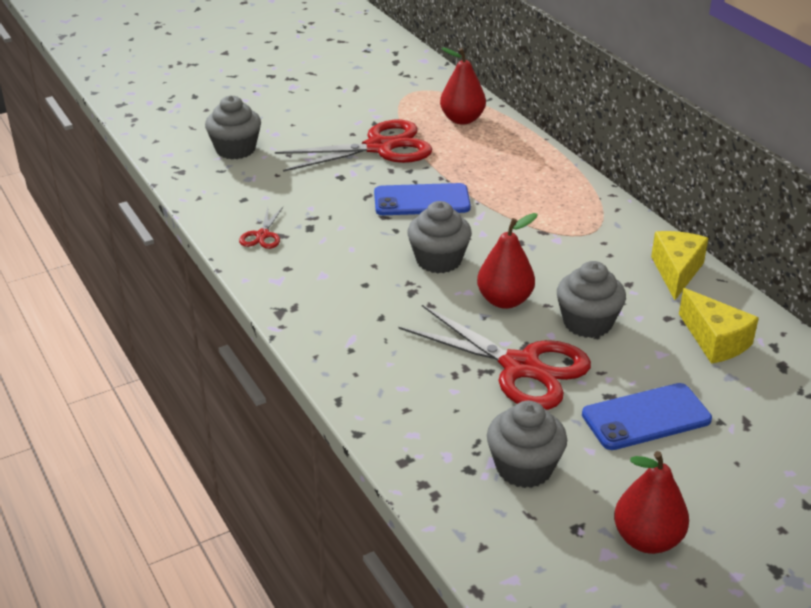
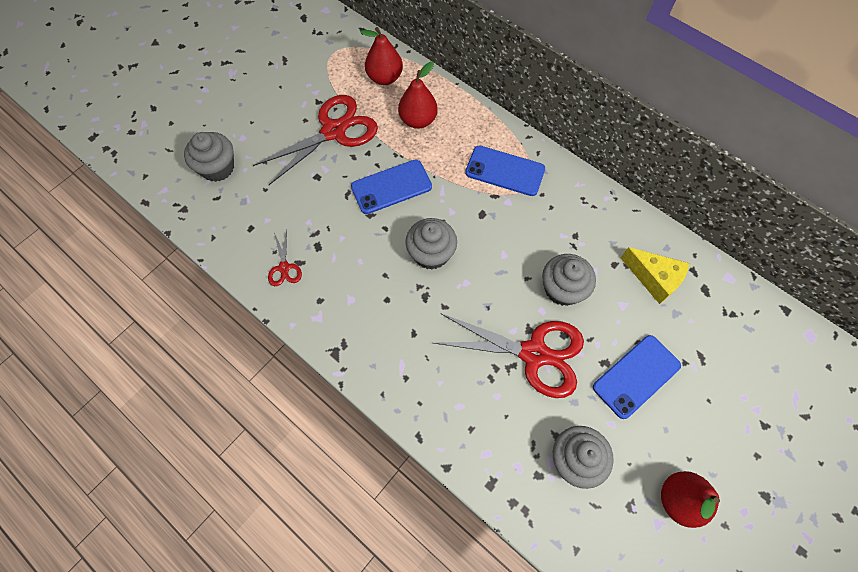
camera: 20 degrees left, 30 degrees up
(504, 300) = (496, 284): red pear -> red pear (418, 120)
(567, 215) = (505, 171): none -> blue phone
(676, 272) = (603, 211): yellow cheese -> none

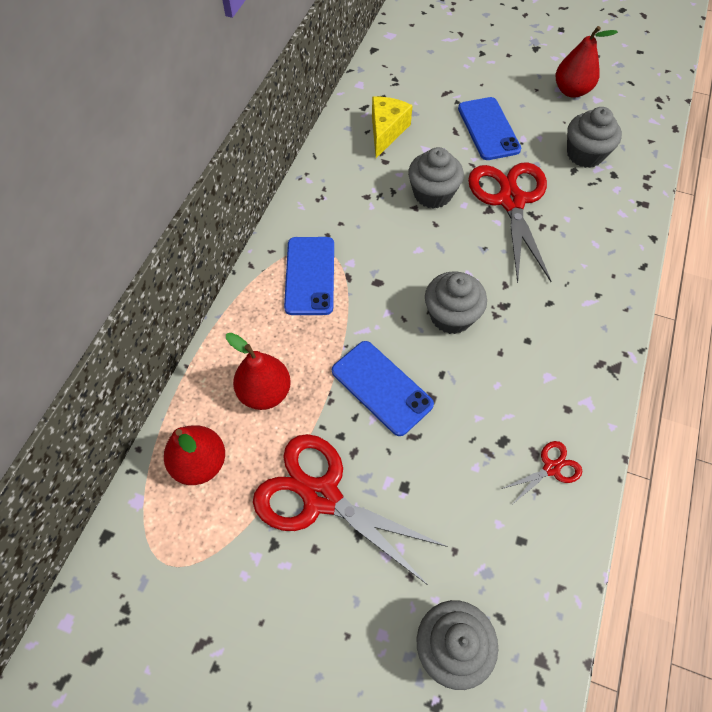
camera: 110 degrees left, 5 degrees down
(636, 376) = (488, 129): blue phone -> blue phone turned 45 degrees clockwise

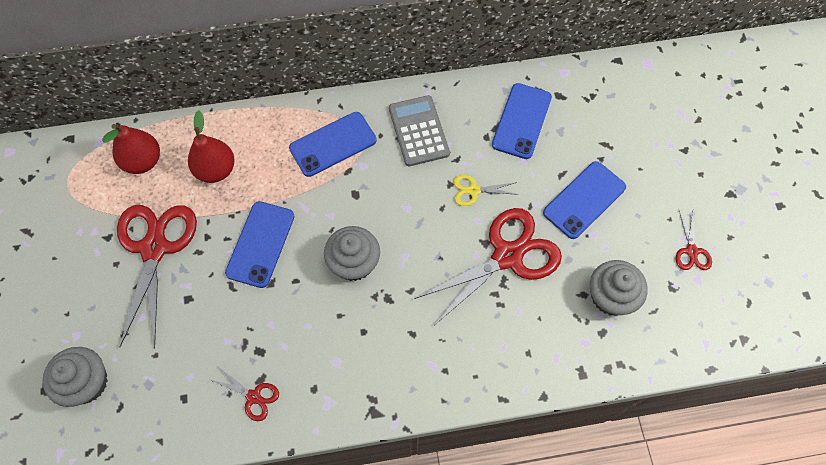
camera: 60 degrees right, 5 degrees up
(344, 204) = (418, 131): none -> grey calculator
(386, 131) = (521, 121): yellow cheese -> blue phone
(432, 194) = (473, 190): grey cupcake -> yellow scissors
(571, 91) = (691, 251): red pear -> red scissors

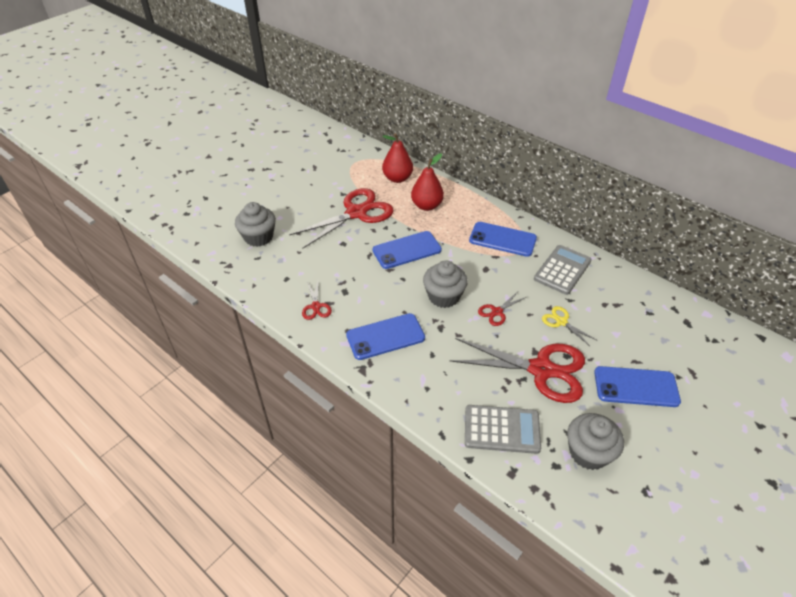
camera: 50 degrees right, 20 degrees down
(521, 121) = (641, 314): blue phone -> blue phone (385, 337)
(537, 344) = (502, 429): none -> grey calculator
(691, 251) = (690, 485): red scissors -> red scissors (497, 312)

